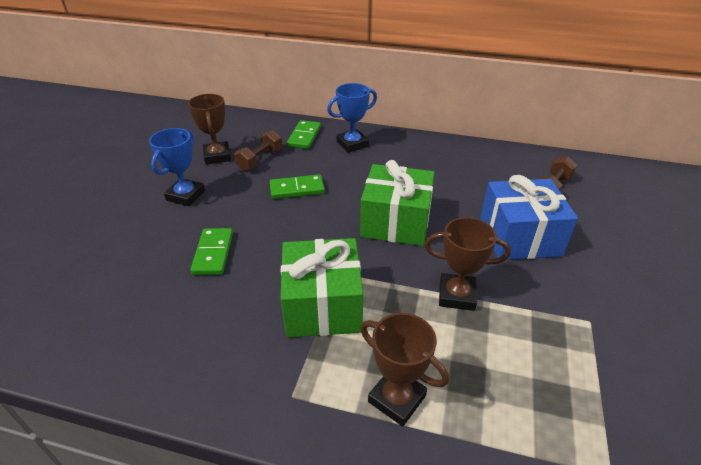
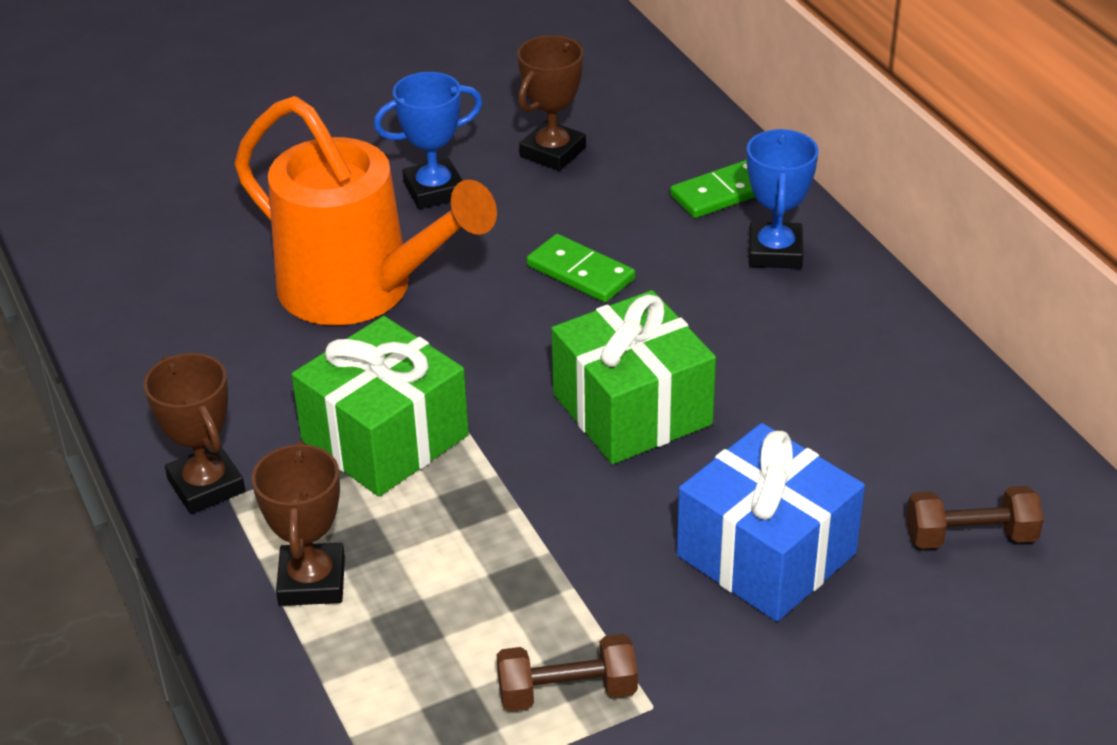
camera: 50 degrees right, 0 degrees up
(213, 253) = (362, 291): green domino -> orange watering can
(260, 160) = (600, 194): brown dumbbell -> brown dumbbell (567, 692)
(352, 144) = (775, 252): blue trophy -> blue trophy turned 75 degrees clockwise
(456, 295) = (547, 548): brown trophy -> brown trophy (206, 485)

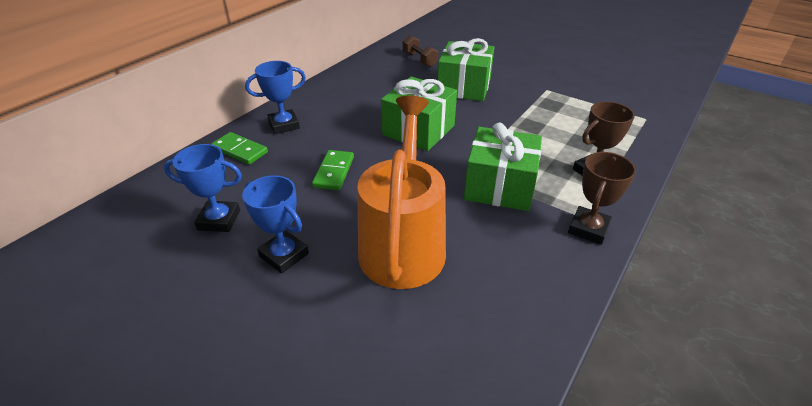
camera: 120 degrees left, 0 degrees up
(552, 152) = (219, 220): brown trophy -> blue trophy
(567, 692) = (562, 104): brown dumbbell -> none
(766, 554) = (464, 87): blue gift -> green gift

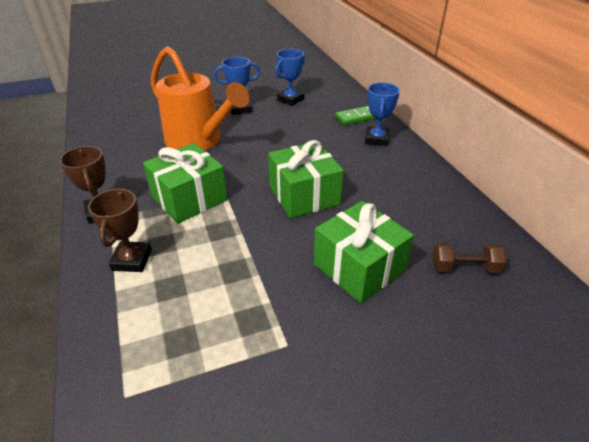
camera: 125 degrees right, 0 degrees up
(334, 172) = (292, 141): green domino -> none

